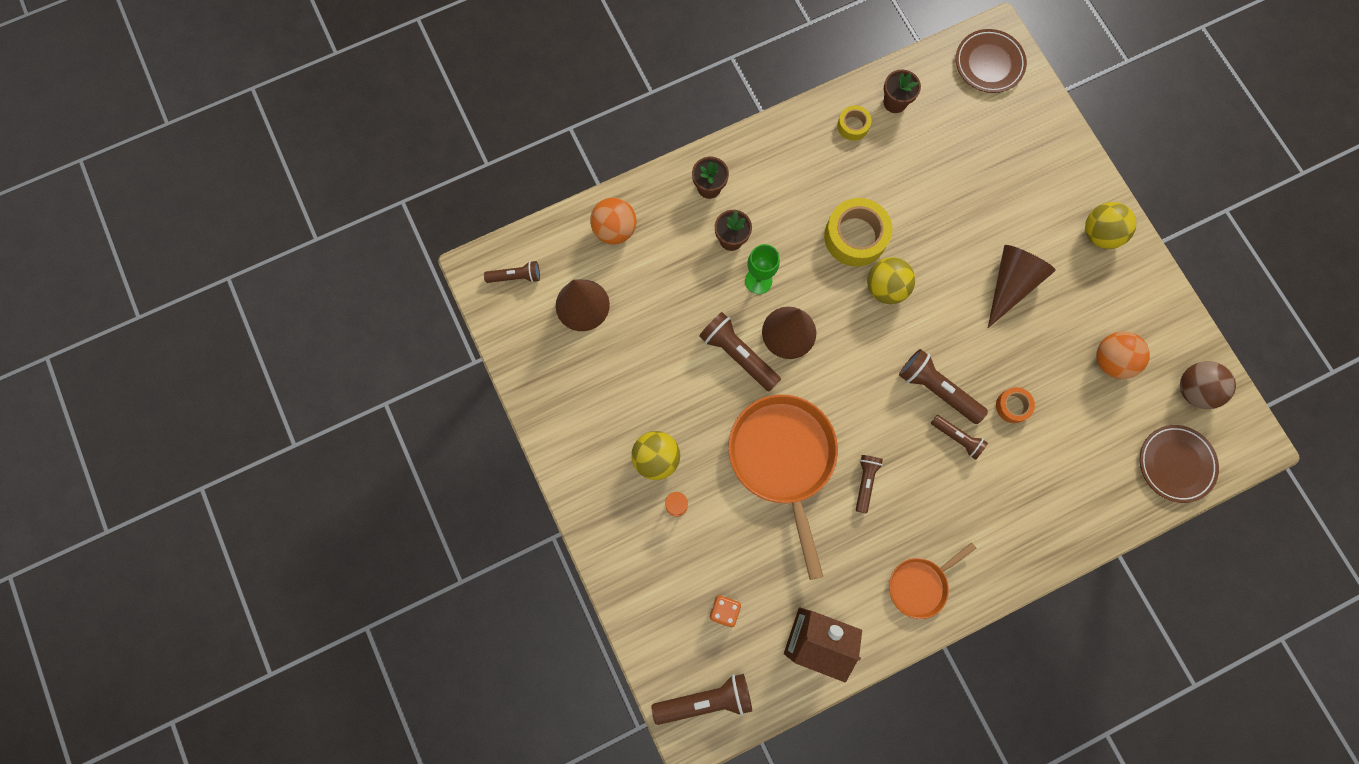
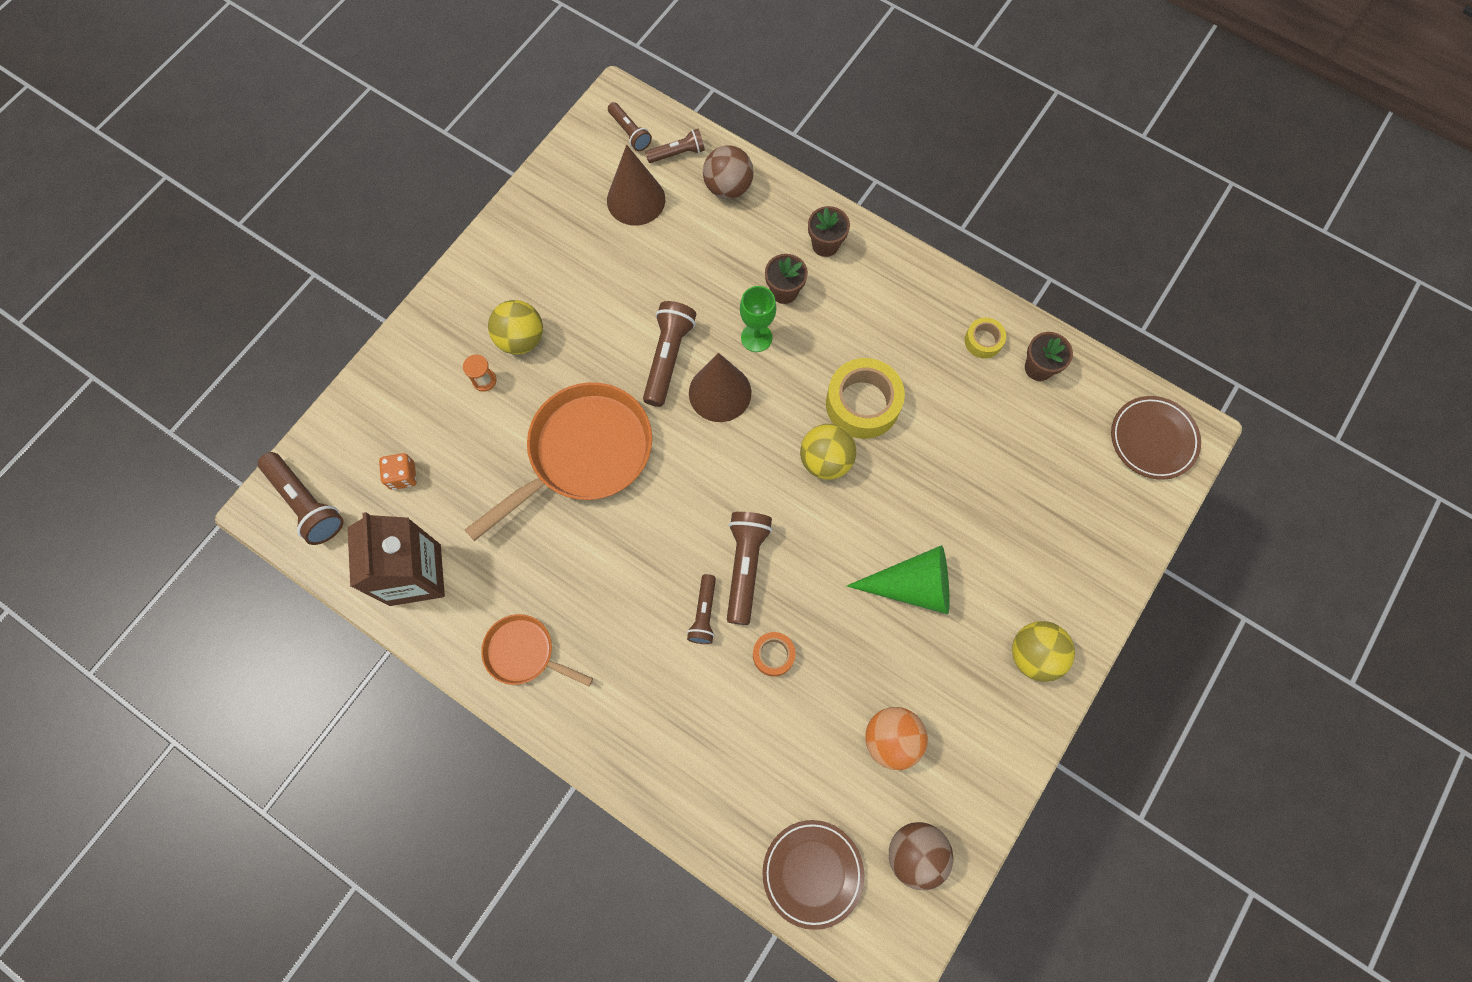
camera: 60 degrees right, 5 degrees down
(615, 229) = (728, 187): orange ball -> brown ball
(865, 482) = (604, 544): brown flashlight -> brown flashlight (677, 153)
(1010, 284) = (912, 586): brown cone -> green cone

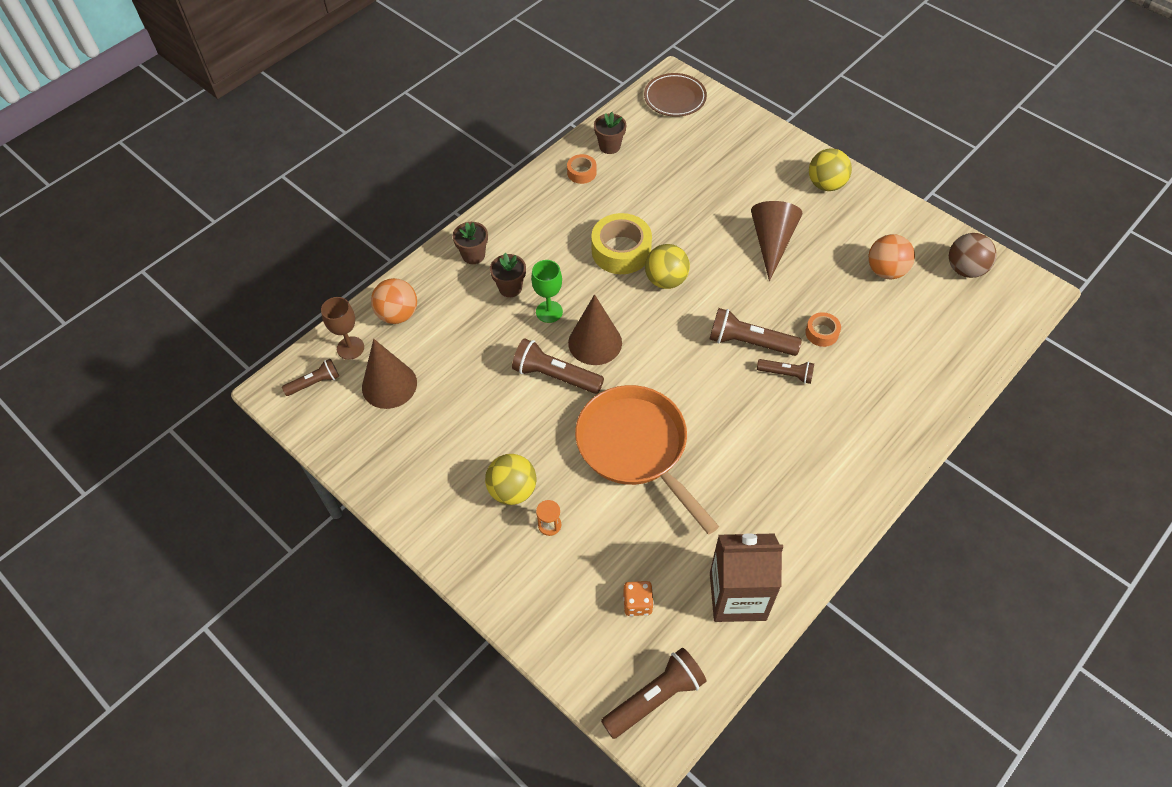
camera: 80 degrees left, 15 degrees down
(524, 653) = (814, 508): orange pan -> none
(677, 153) = (350, 348): brown flashlight -> brown goblet
(728, 187) = (398, 314): brown ball -> orange ball
(812, 873) = (983, 329): brown plate -> none
(912, 586) = (772, 242): green cone -> brown cone
(983, 341) = (581, 173): yellow tape -> orange tape

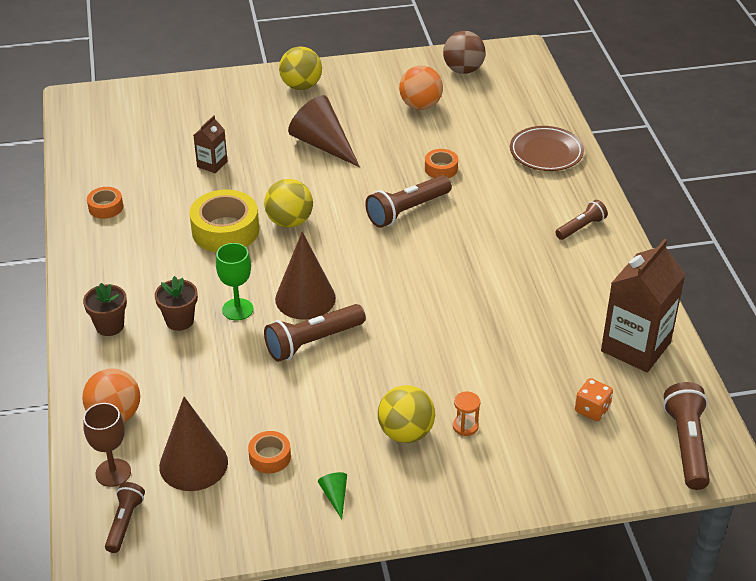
camera: 55 degrees left, 15 degrees down
(421, 485) = (335, 496): none -> green cone
(427, 423) = (270, 457): none -> orange tape
(609, 146) = (99, 175): brown flower pot -> none
(636, 448) = (441, 330): orange pan -> none
(675, 98) = (98, 110): brown plate -> brown plate (546, 152)
(682, 196) = (212, 164): none -> brown carton
(786, 374) = (459, 208): brown flashlight -> brown flashlight (581, 227)

